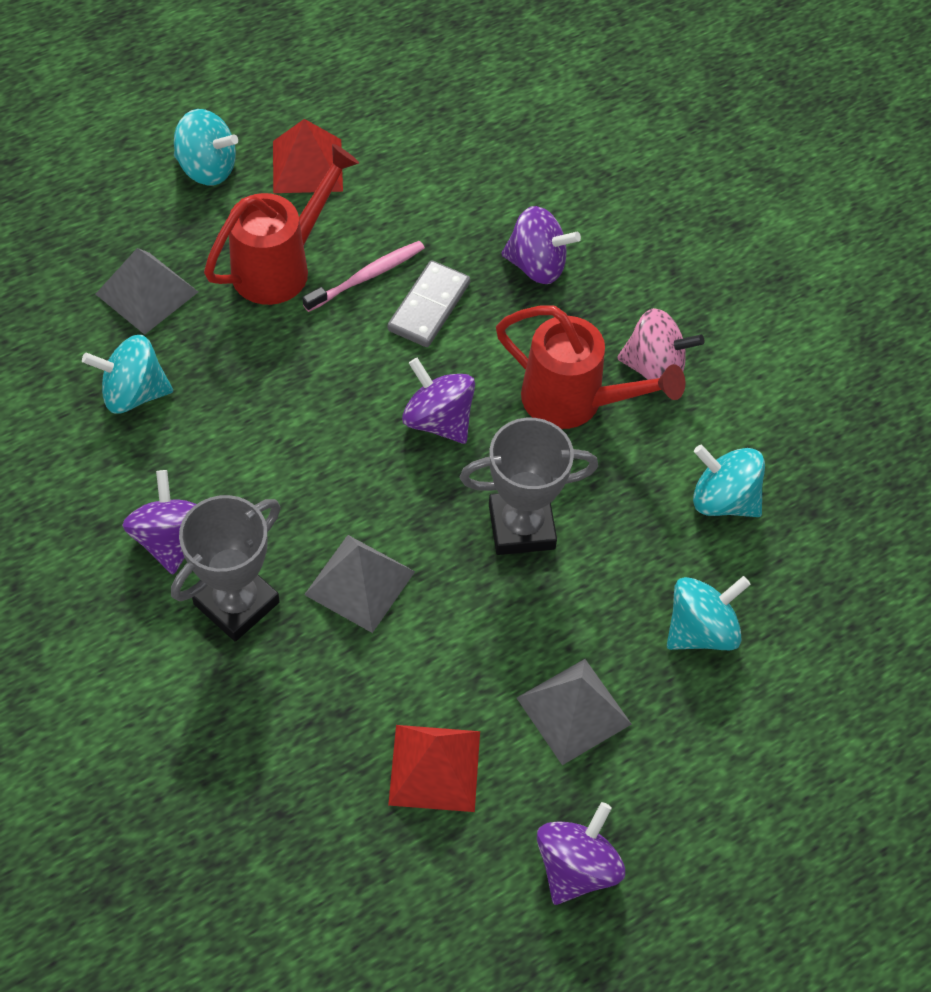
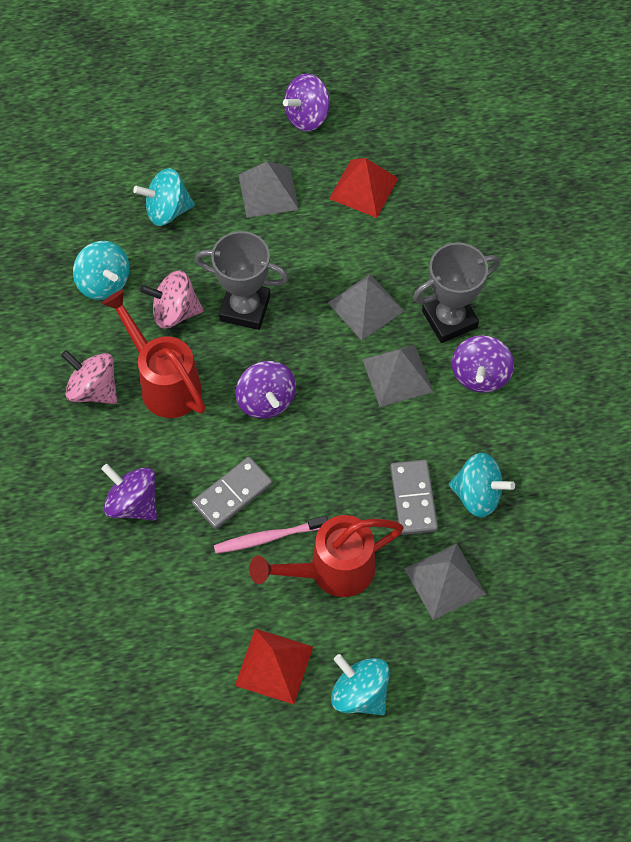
camera: 155 degrees left, 5 degrees up
(212, 366) = (413, 498): none -> grey domino
(282, 504) = (397, 375): none -> grey pyramid
(610, 492) = (175, 312): none -> pink spinning top

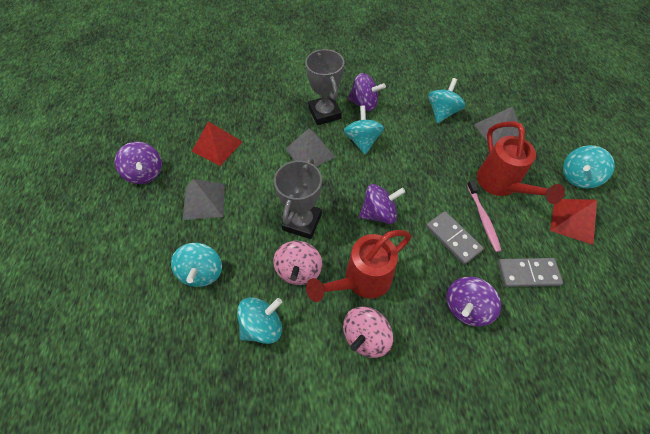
camera: 85 degrees left, 5 degrees down
(397, 375) = (362, 141): grey pyramid -> turquoise spinning top
(413, 498) = (447, 141): grey domino -> grey domino (528, 273)

